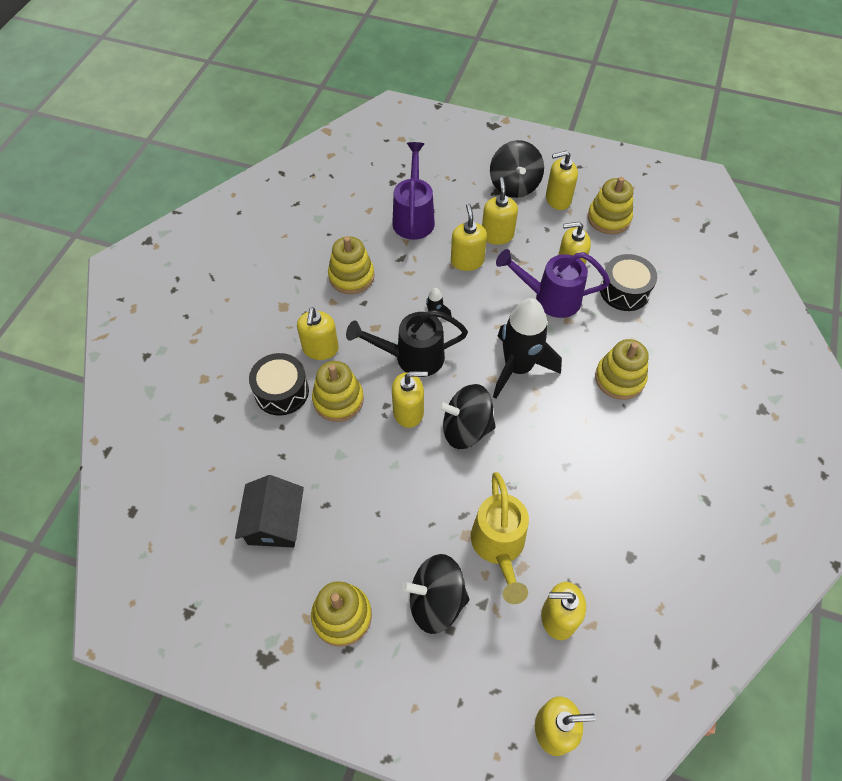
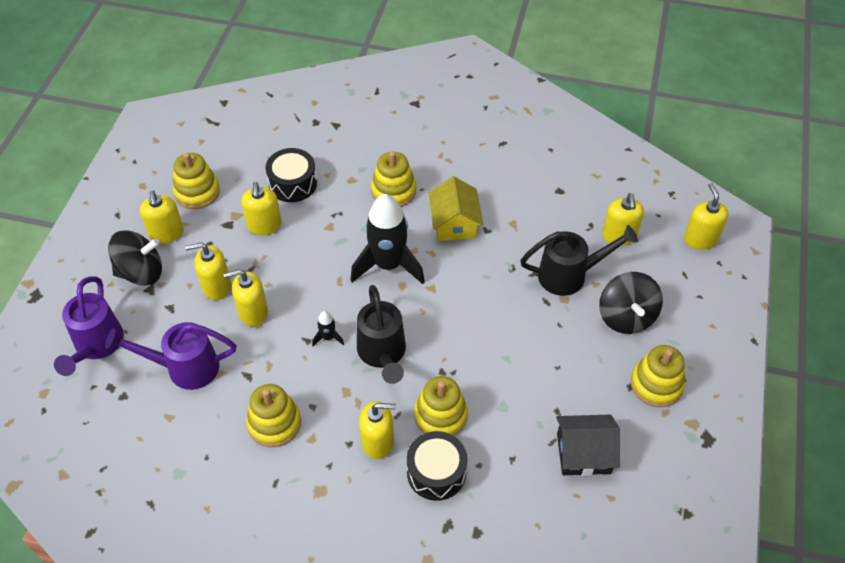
camera: 95 degrees left, 5 degrees down
(408, 412) = (447, 351): yellow soap dispenser -> none
(466, 429) = (460, 303): black spinning top -> none
(499, 546) = (569, 275): yellow watering can -> black watering can
(550, 298) = (303, 240): purple watering can -> purple watering can (96, 345)
(575, 434) = (454, 223): none -> yellow house

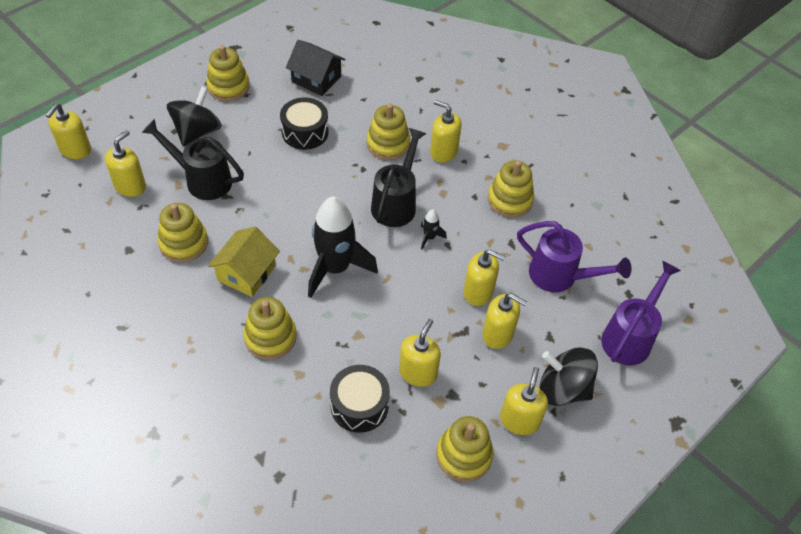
camera: 150 degrees left, 0 degrees up
(436, 472) = (418, 116): black drum -> black drum (305, 132)
(525, 217) = (184, 243): none -> yellow stacking toy

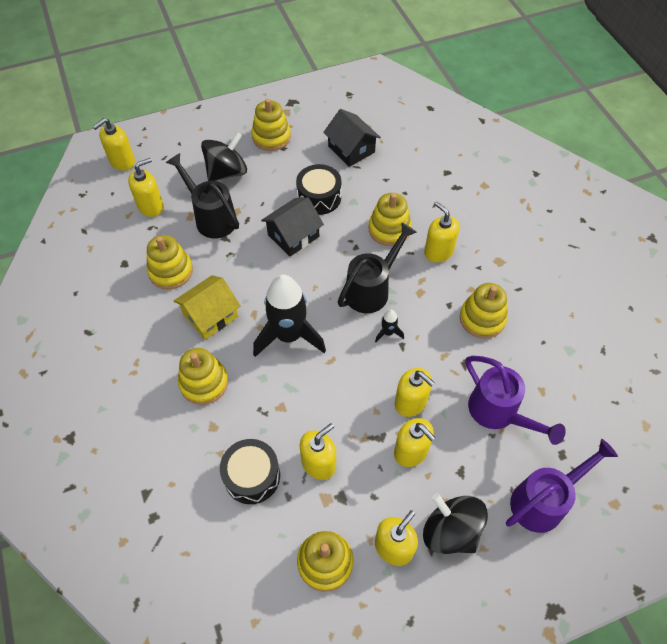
camera: 25 degrees right, 5 degrees up
(296, 175) = (293, 236): none -> black house

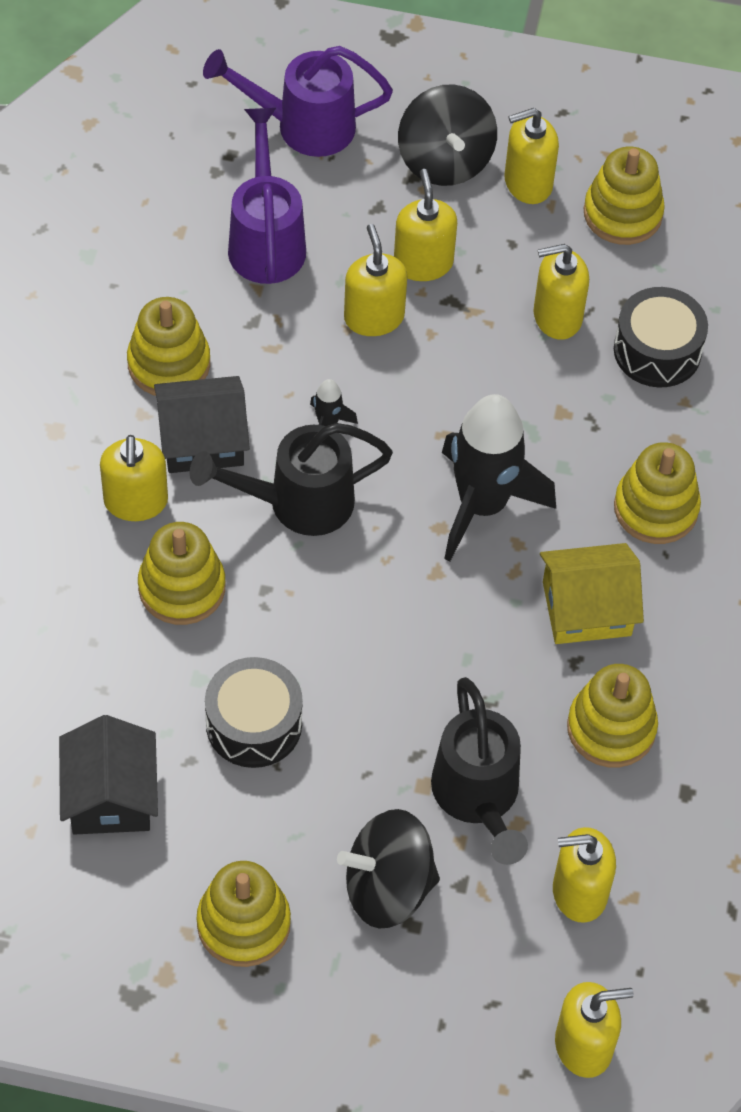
camera: 150 degrees left, 0 degrees up
(293, 236) = (355, 673): black house -> black house (202, 440)

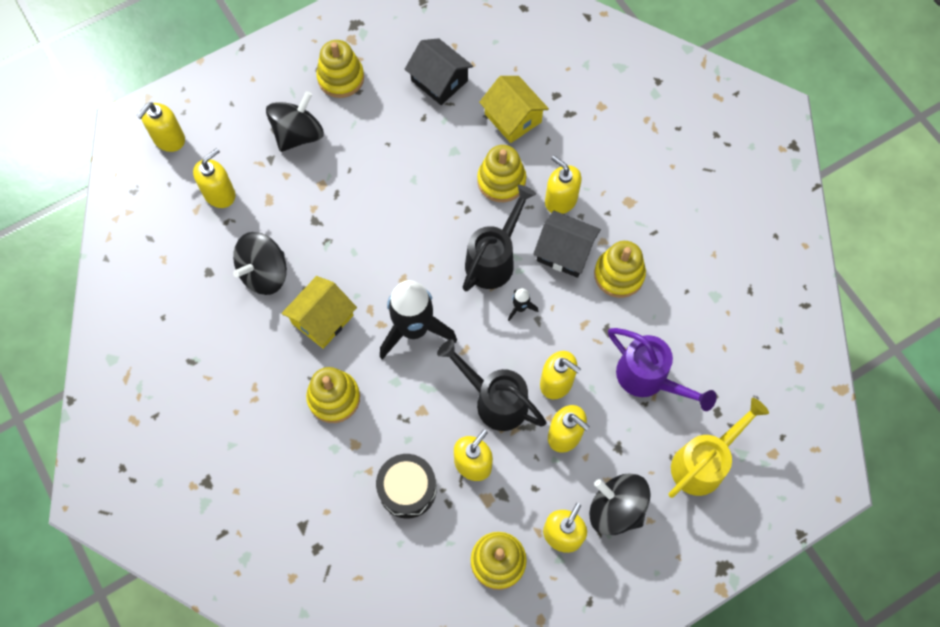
camera: 140 degrees right, 10 degrees up
(72, 656) = (513, 118): none -> yellow house
(202, 440) = (565, 252): black house -> black house turned 75 degrees clockwise
(254, 724) = (413, 152): black drum -> none
(303, 126) = (703, 463): purple watering can -> yellow watering can
(478, 797) = (295, 198): black watering can -> black watering can (495, 400)
(611, 728) = (264, 273): yellow stacking toy -> black spinning top

